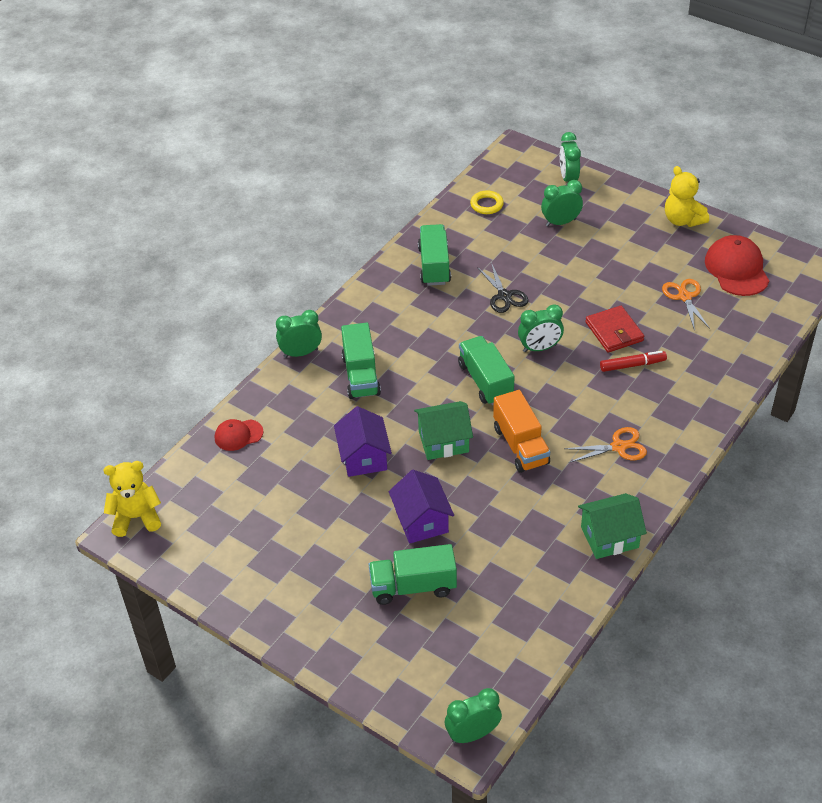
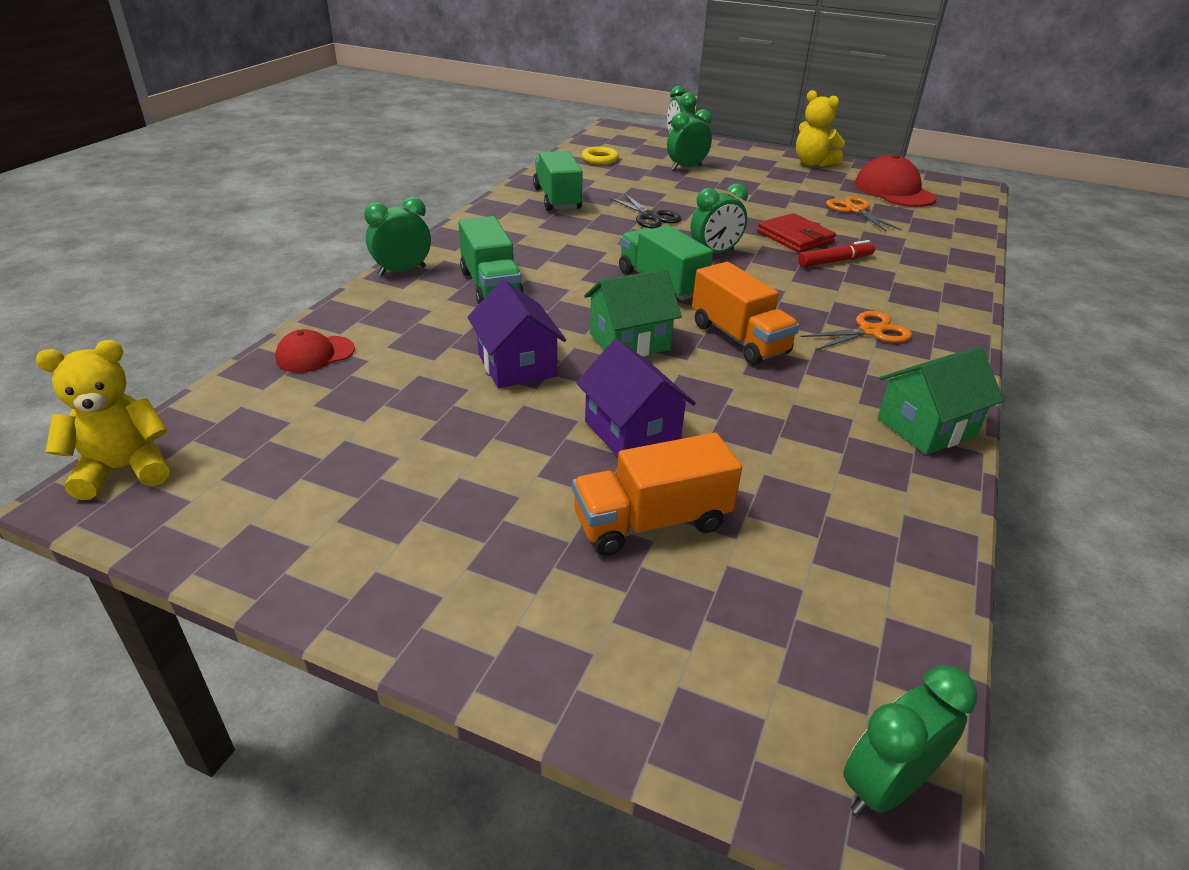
camera: 15 degrees left, 10 degrees down
(413, 586) = (651, 522): green truck -> orange truck

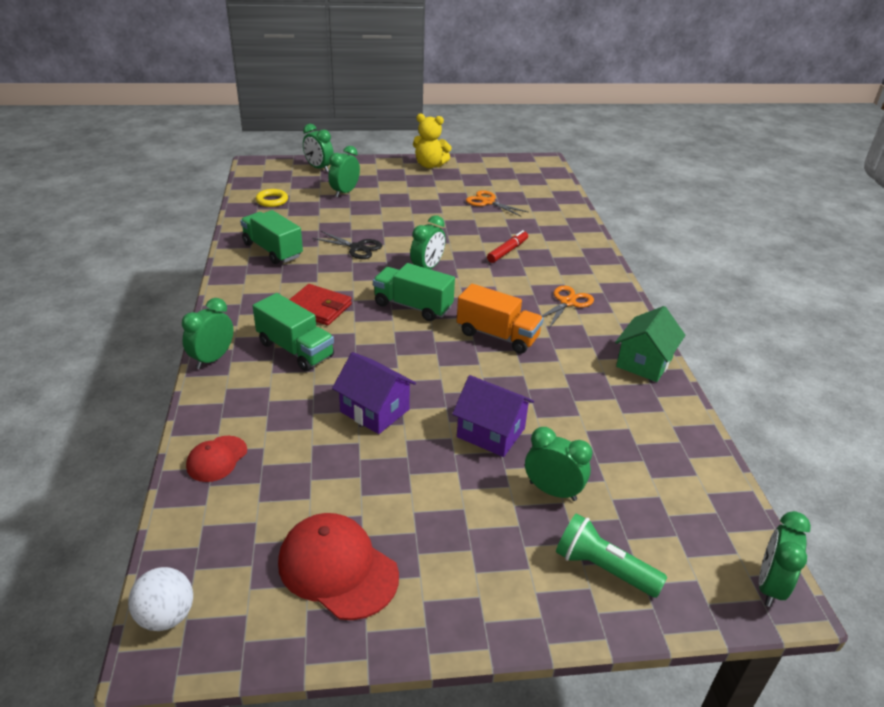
camera: 30 degrees left, 0 degrees up
(124, 469) = (166, 616): yellow teddy bear -> white ball
(629, 341) = (432, 363): green house -> none
(635, 639) = (603, 568): none -> green flashlight
(651, 522) = (552, 491): orange truck -> green clock
(795, 237) = (468, 238): red wallet -> red wallet (318, 308)
(894, 191) = (499, 177): red cap -> red cap (337, 568)

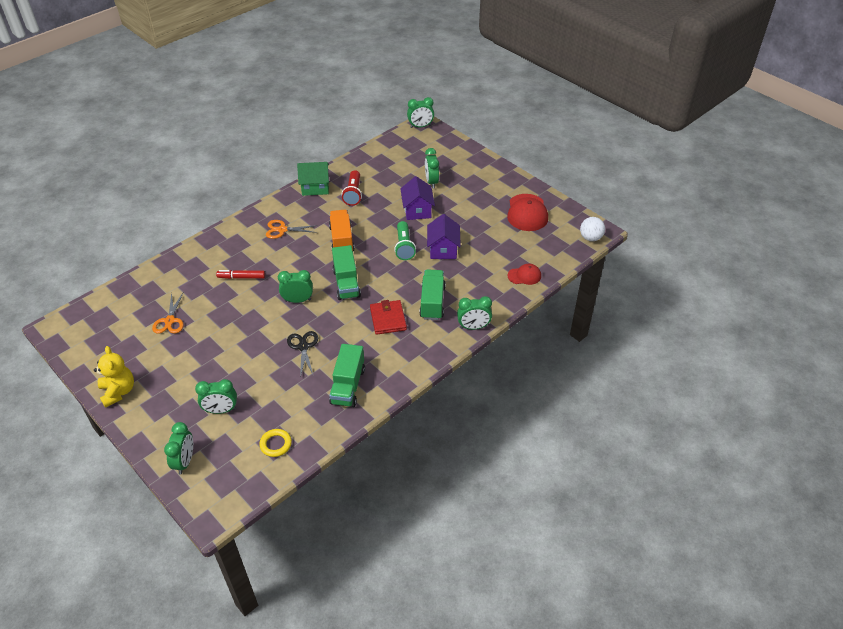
camera: 125 degrees left, 10 degrees up
(596, 389) = (353, 194): none -> red flashlight
(603, 568) = (454, 159): green flashlight -> green flashlight (404, 246)

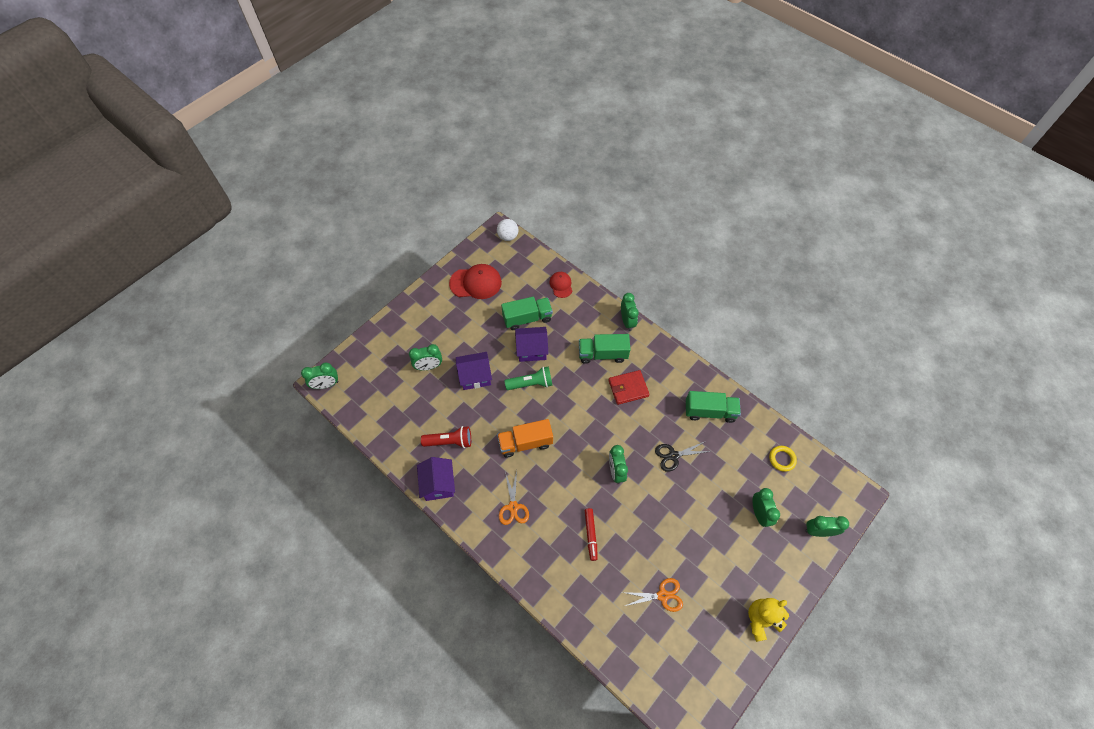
camera: 95 degrees left, 15 degrees up
(315, 187) = (438, 484): green house -> purple house
(346, 283) = (587, 429): green truck -> green truck (527, 318)
(420, 126) = (326, 385): green clock -> green clock turned 90 degrees clockwise

